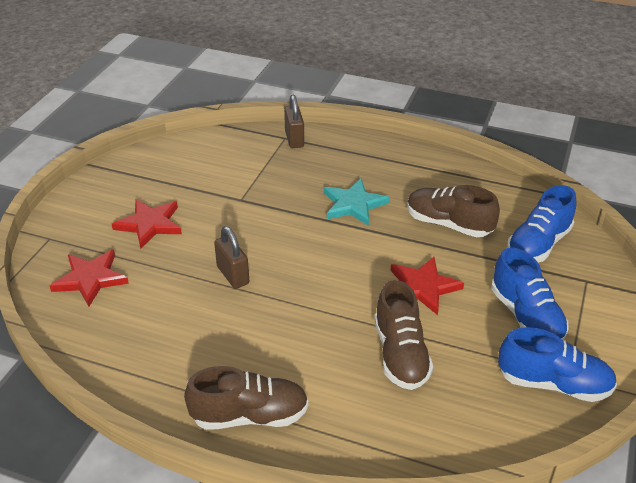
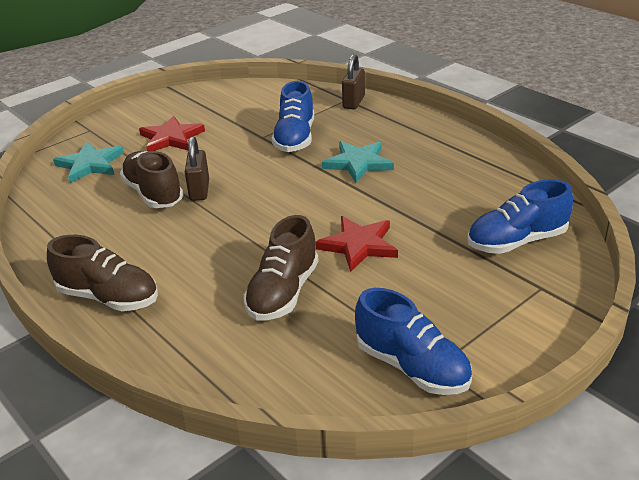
camera: 30 degrees right, 5 degrees down
(90, 279) = (90, 164): red star -> turquoise star
(448, 224) = (436, 201): brown shoe -> brown shoe (153, 194)
(526, 316) = (441, 299): blue shoe -> blue shoe (295, 138)

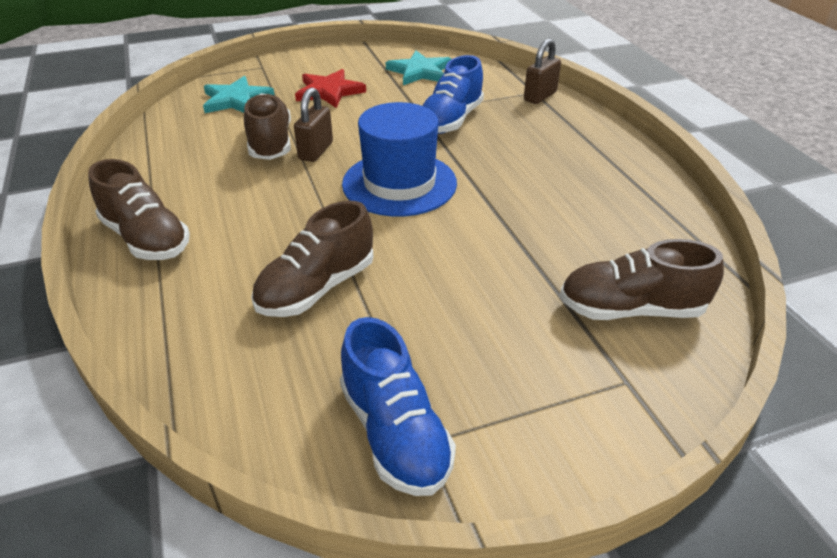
camera: 20 degrees right, 5 degrees up
(290, 198) = (399, 183): none -> blue hat
(358, 163) = (500, 164): turquoise star -> turquoise star (420, 72)
(358, 245) = (436, 258): red star -> none
(516, 241) = (631, 309): blue shoe -> brown shoe

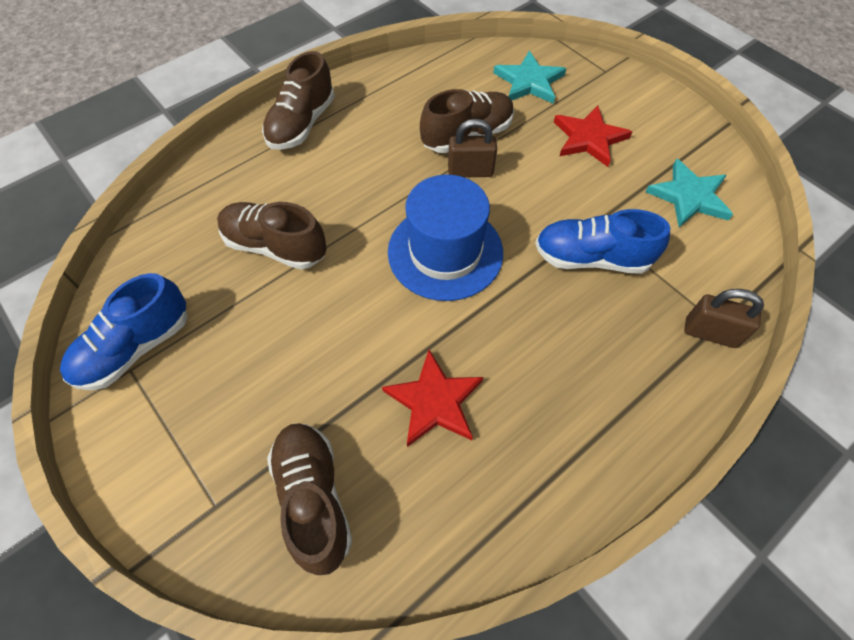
camera: 70 degrees right, 20 degrees up
(553, 222) = (434, 401): none -> red star

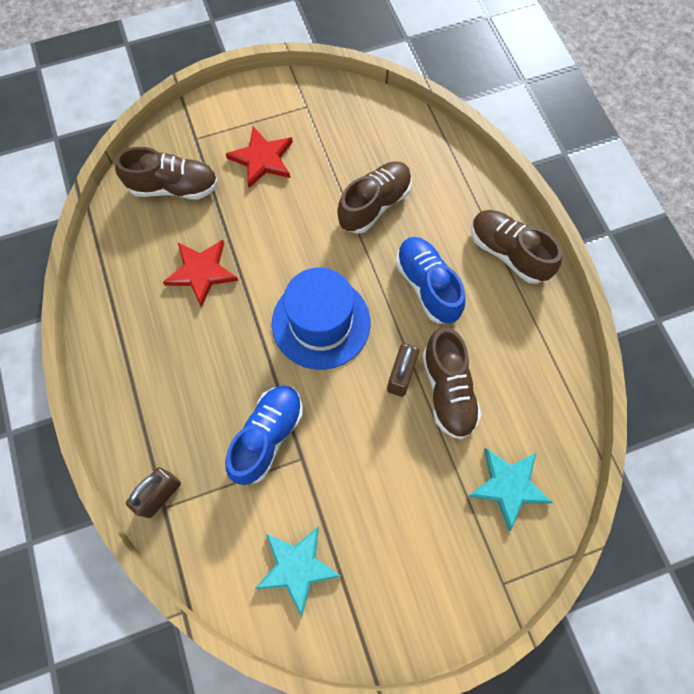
camera: 110 degrees right, 10 degrees up
(135, 348) = (321, 110): blue shoe -> blue shoe (427, 286)
(589, 138) = (405, 508): red star -> red star (262, 159)

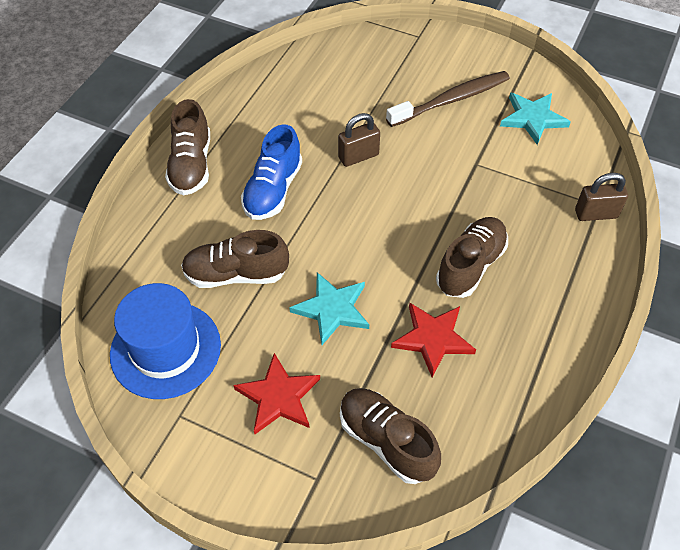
camera: 135 degrees left, 15 degrees down
(267, 436) = (487, 191): blue shoe -> none
(321, 323) = (376, 227): blue hat -> blue hat (165, 349)
(389, 519) = (451, 100): none -> brown toothbrush
(448, 390) = (338, 127): brown shoe -> brown shoe (470, 266)
(508, 486) = (363, 65): turquoise star -> turquoise star (332, 309)

